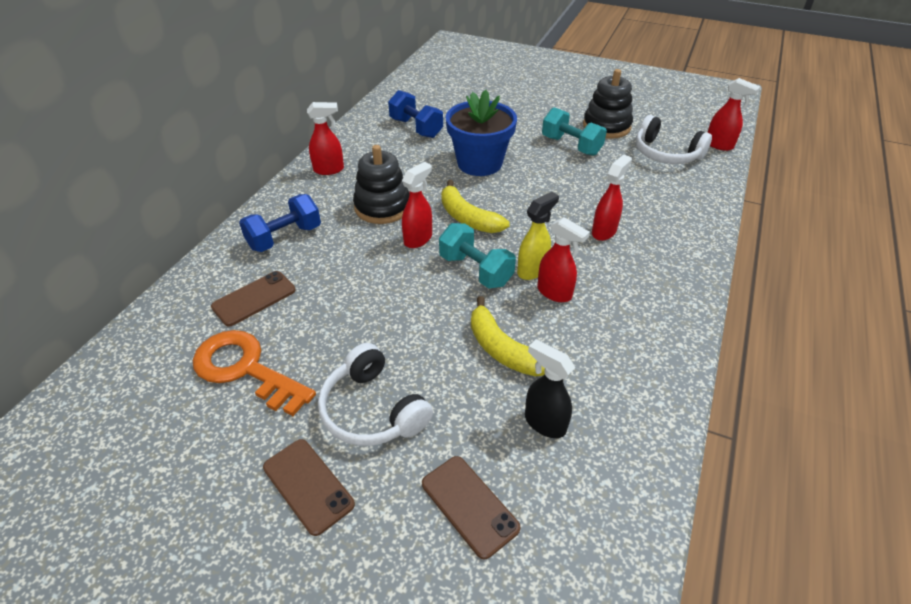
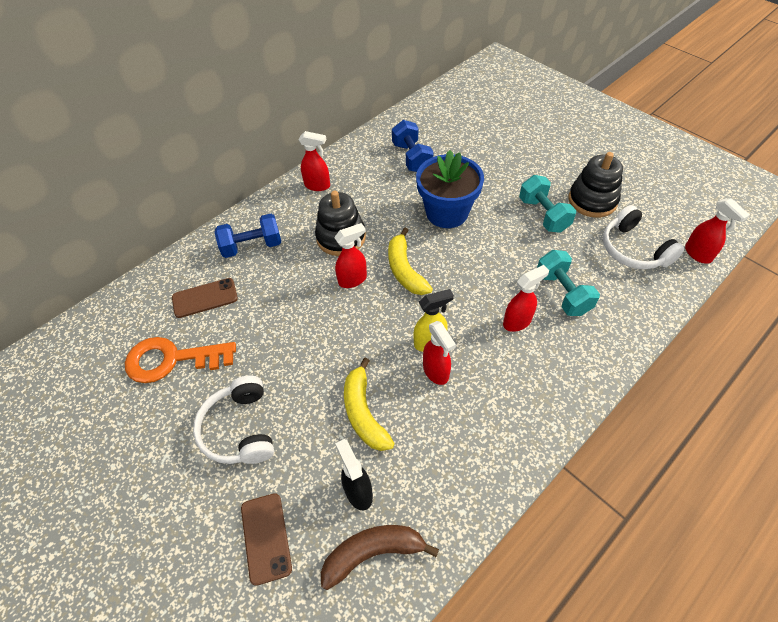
camera: 25 degrees right, 10 degrees up
(245, 369) = (171, 359): orange key -> orange key turned 60 degrees counterclockwise
(308, 485) = (168, 474): brown phone -> none
(475, 270) = (383, 326): turquoise dumbbell -> turquoise dumbbell (562, 293)
(596, 473) = (373, 552): none -> brown banana

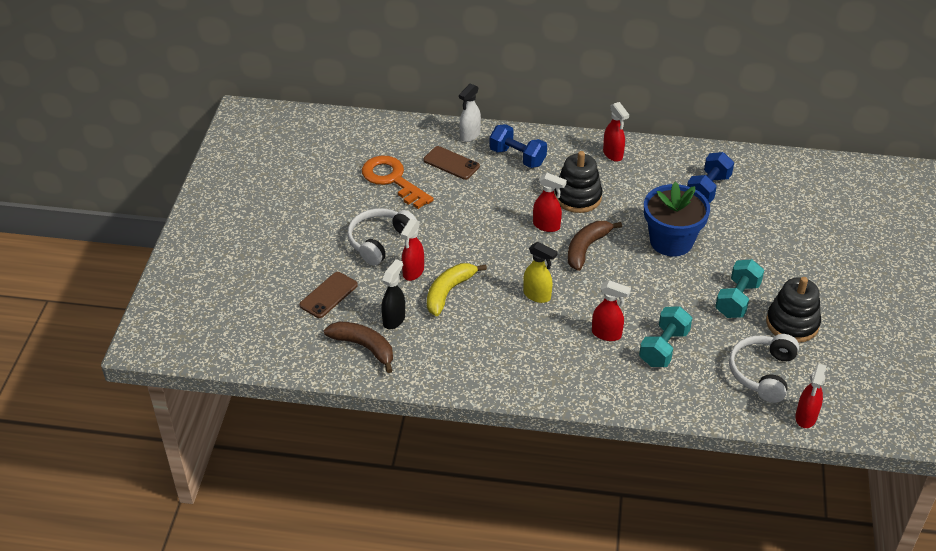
camera: 50 degrees right, 10 degrees down
(188, 262) = (469, 135): none -> white spray bottle
(405, 270) = (586, 248): yellow banana -> brown banana
(436, 372) = (516, 311): red spray bottle -> red spray bottle (413, 272)

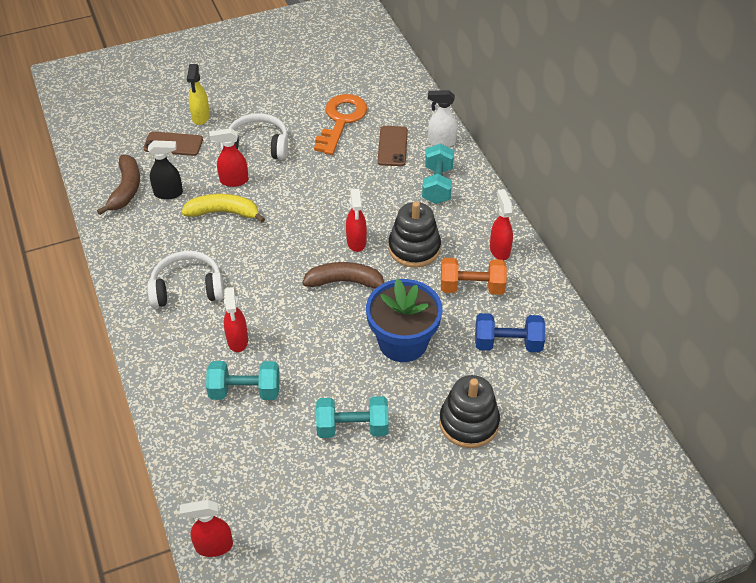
camera: 60 degrees right, 5 degrees up
(517, 157) = (437, 185): blue dumbbell -> turquoise dumbbell
(537, 295) = (257, 272): yellow spray bottle -> yellow spray bottle (201, 117)
(613, 154) = (499, 250): red spray bottle -> red spray bottle turned 135 degrees clockwise
(641, 184) = (472, 287): none -> orange dumbbell
(762, 373) = (257, 486): white headphones -> white headphones (187, 288)
(792, 323) = (347, 488): black stacking toy -> black stacking toy (469, 423)

